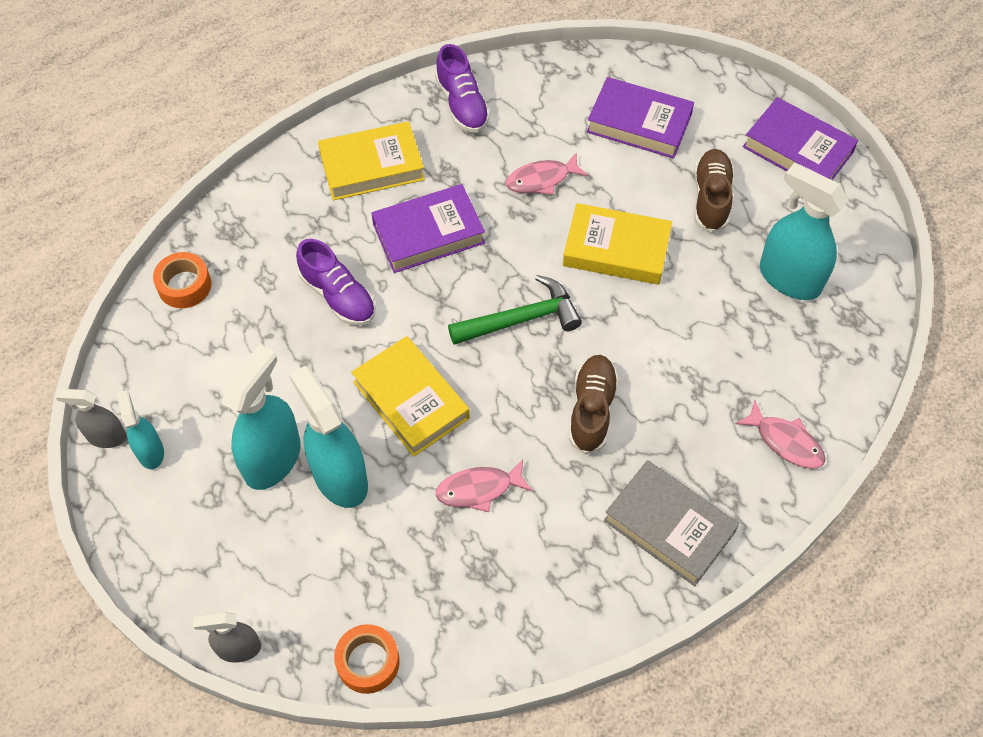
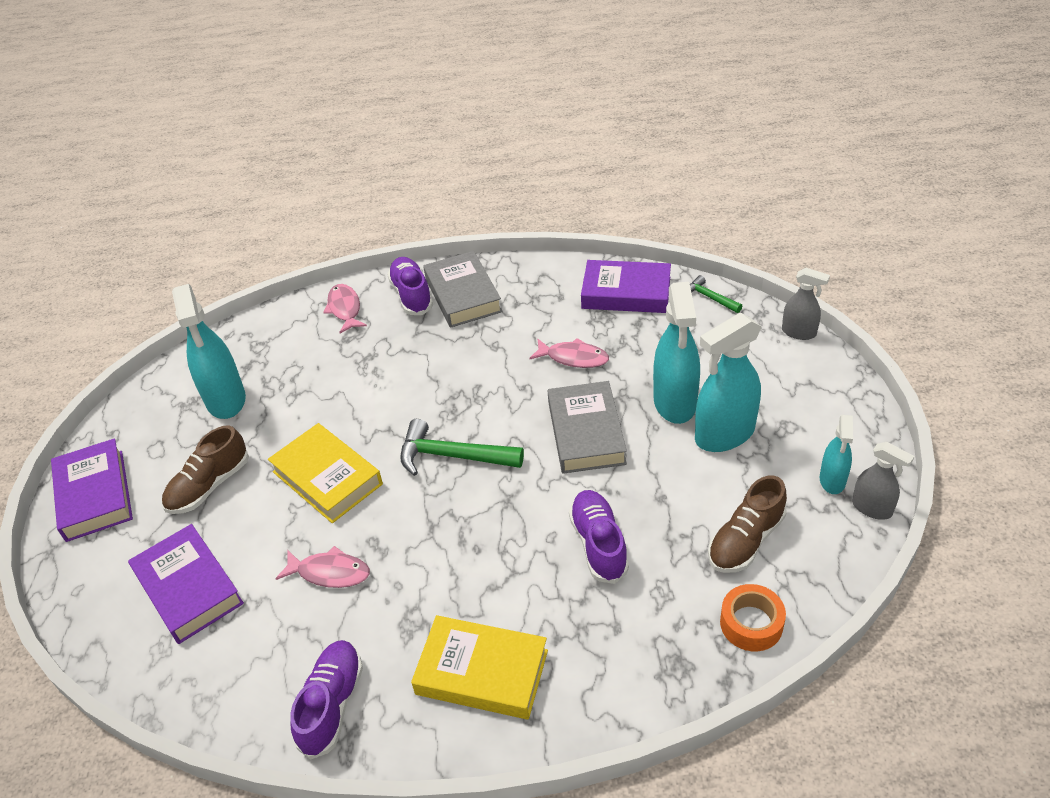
camera: 145 degrees left, 15 degrees down
(368, 662) = (710, 298): orange tape -> green hammer
(411, 400) = (586, 433): yellow book -> grey book
(428, 234) = (475, 567): purple book -> purple book (626, 293)
(592, 410) = (453, 374): brown shoe -> brown shoe (745, 540)
(728, 497) = (412, 295): none -> purple shoe

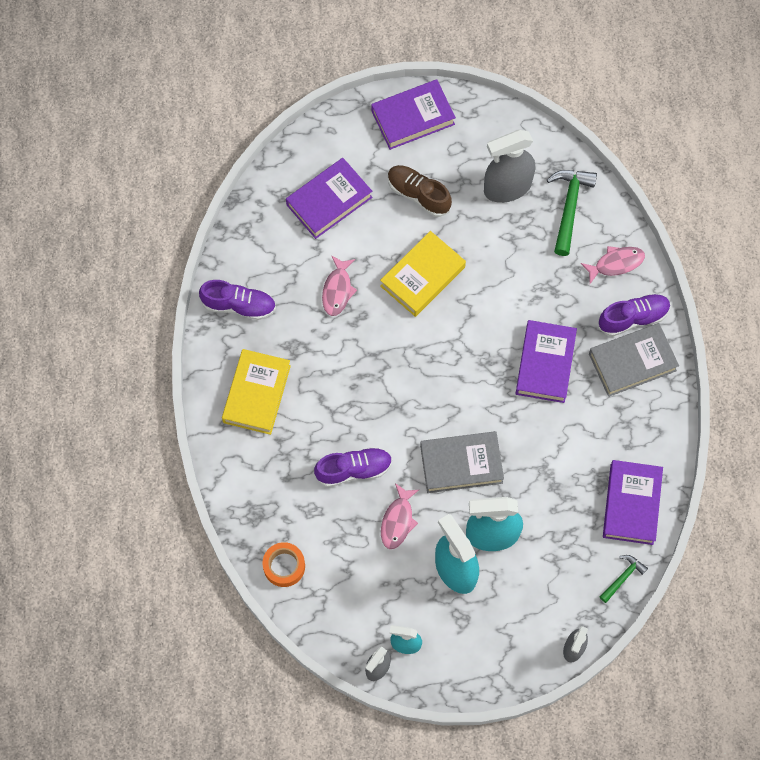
camera: 85 degrees right, 25 degrees up
(226, 400) = (507, 188): turquoise spray bottle -> grey spray bottle
(453, 456) = (441, 365): green hammer -> green hammer (569, 207)
(459, 362) = (545, 364): none -> purple book
(573, 358) = (547, 456): pink fish -> pink fish (398, 521)
(745, 540) = (352, 572): brown shoe -> none

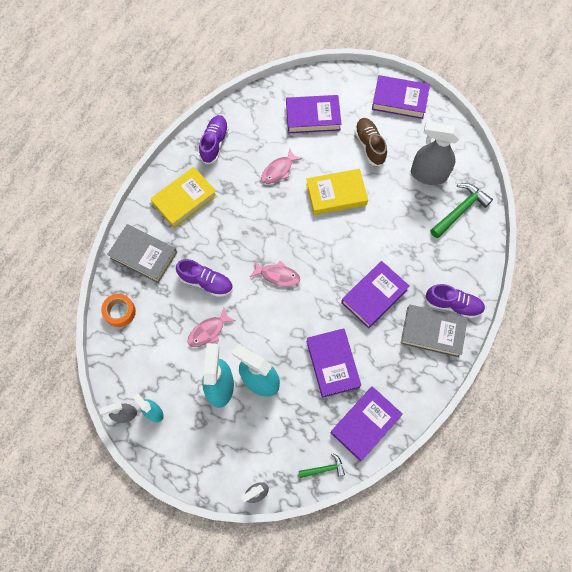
camera: 35 degrees right, 0 degrees up
(239, 305) = (214, 143): purple shoe -> purple shoe turned 120 degrees counterclockwise
(461, 464) = (274, 323): grey book -> grey book (143, 255)
(554, 465) = (332, 364): none -> purple book
(616, 263) = (466, 263): pink fish -> pink fish (277, 275)

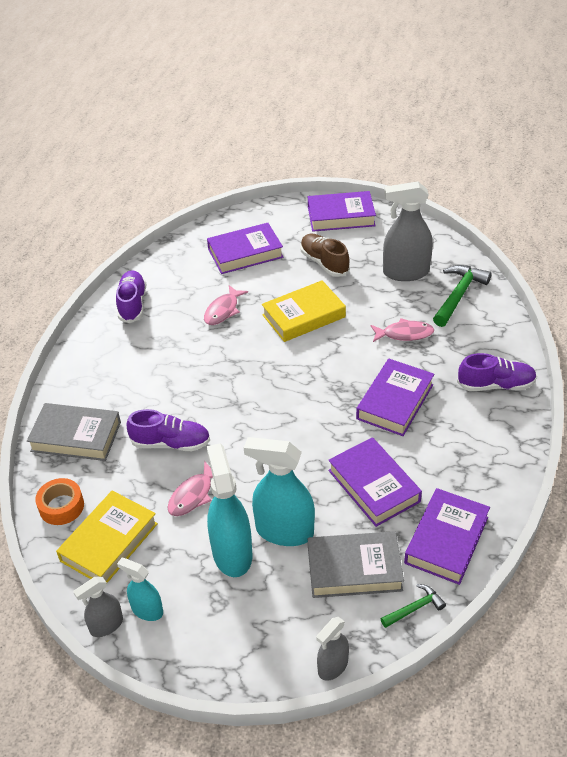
camera: 15 degrees left, 25 degrees down
(184, 200) = (113, 367): yellow book -> yellow book (109, 542)
(277, 275) = (263, 412): pink fish -> pink fish (404, 334)
(432, 332) = (484, 419): grey book -> grey book (354, 569)

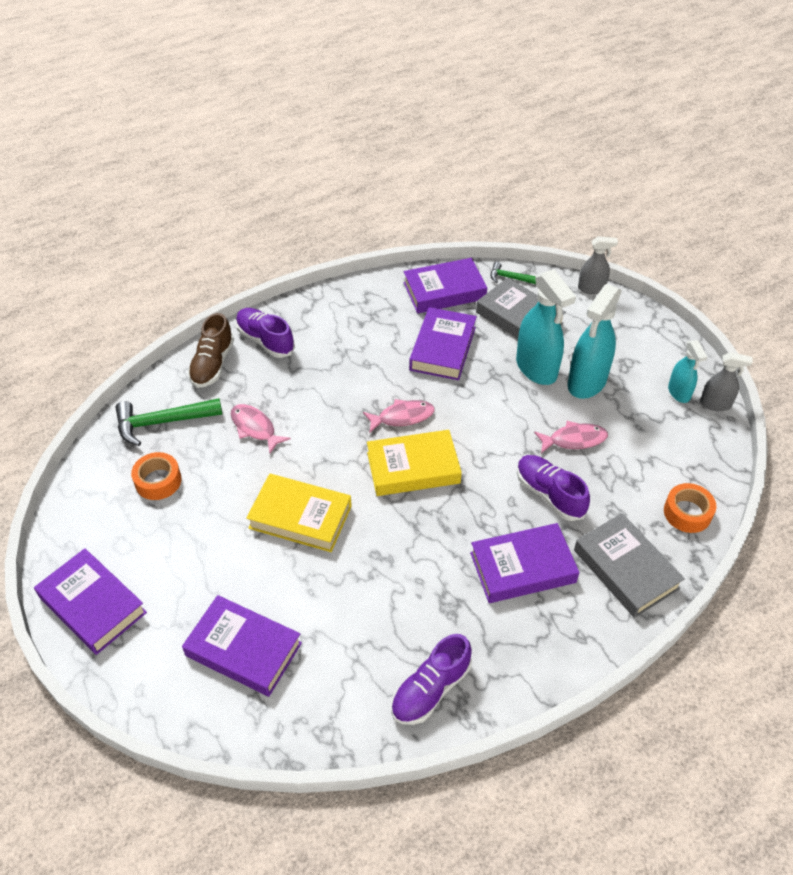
camera: 135 degrees left, 5 degrees up
(109, 542) = (669, 455): yellow book -> yellow book (413, 468)
(223, 310) = (357, 591): pink fish -> pink fish (402, 417)
(324, 263) = (198, 559): brown shoe -> brown shoe (212, 364)
(395, 402) = (346, 386): purple book -> purple book (522, 567)
(405, 272) = (158, 481): grey spray bottle -> orange tape

